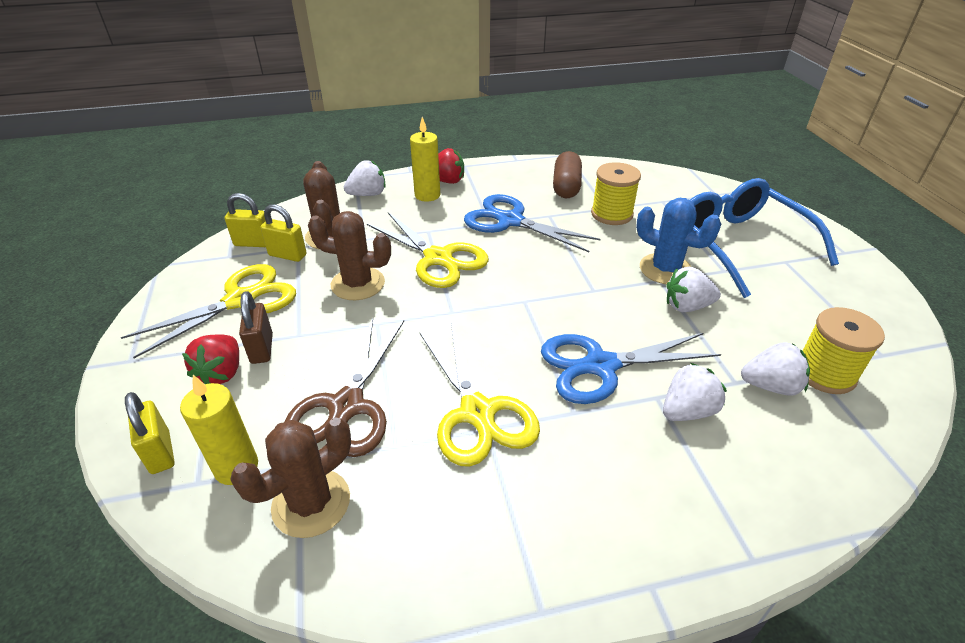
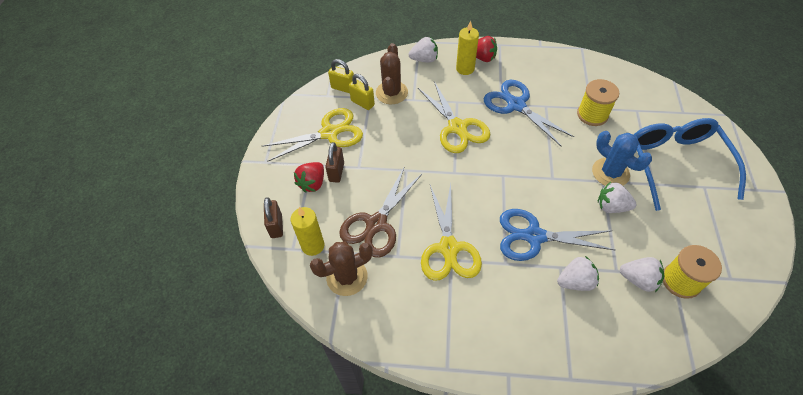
camera: 20 degrees right, 15 degrees up
(160, 452) = (276, 226): yellow padlock -> brown padlock
(358, 284) = (401, 136): brown cactus -> none
(566, 186) = (568, 81): brown capsule -> none

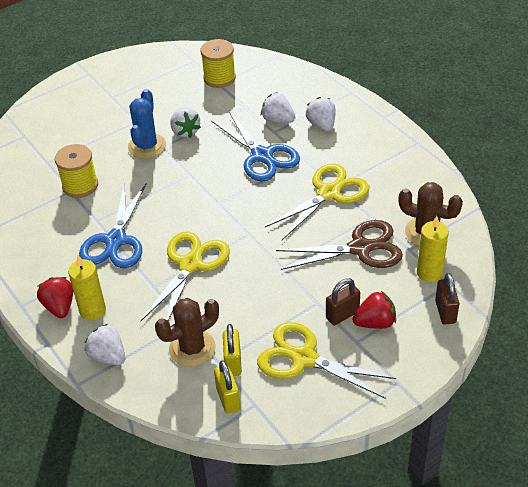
camera: 130 degrees left, 10 degrees down
(276, 226) = (445, 312): brown padlock -> brown padlock turned 45 degrees counterclockwise
(638, 280) = (241, 95): white strawberry -> white strawberry (322, 125)
(676, 163) = (98, 118): blue glasses -> none

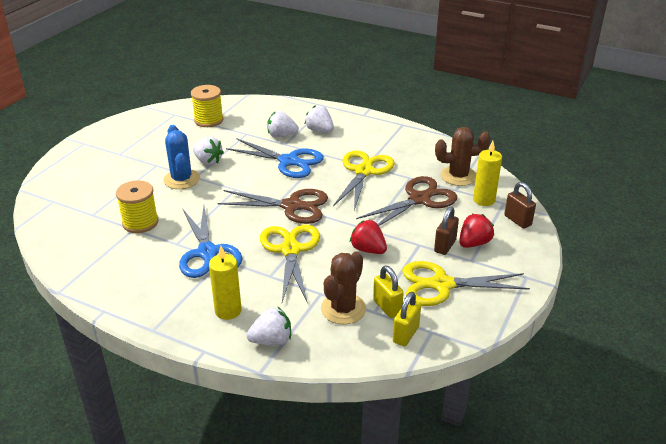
camera: 30 degrees left, 10 degrees down
(59, 307) = (193, 318): red strawberry -> red strawberry (368, 249)
(108, 356) = (272, 340): white strawberry -> white strawberry turned 150 degrees clockwise
(227, 213) = (292, 206): none -> brown scissors
(228, 399) = (405, 334): yellow padlock -> yellow padlock turned 75 degrees clockwise

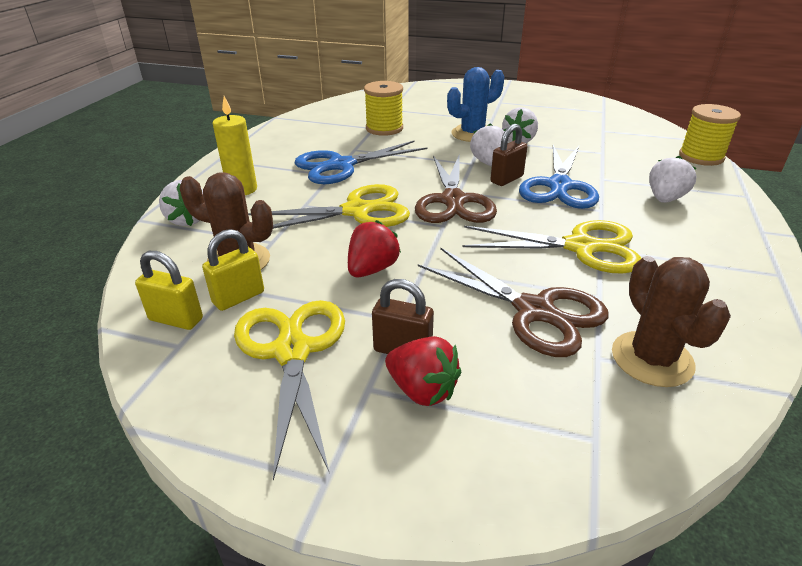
camera: 80 degrees right, 0 degrees up
(208, 120) = (610, 128): yellow spool -> yellow spool (701, 157)
(281, 135) = (620, 174): white strawberry -> white strawberry (488, 163)
(484, 200) = (585, 402): yellow candle -> none
(517, 220) = (534, 466): brown padlock -> brown padlock (506, 179)

